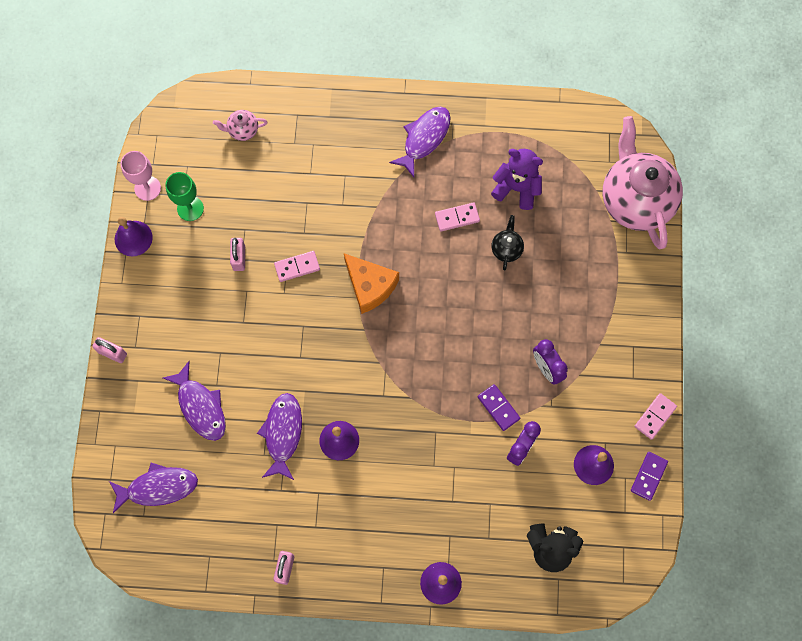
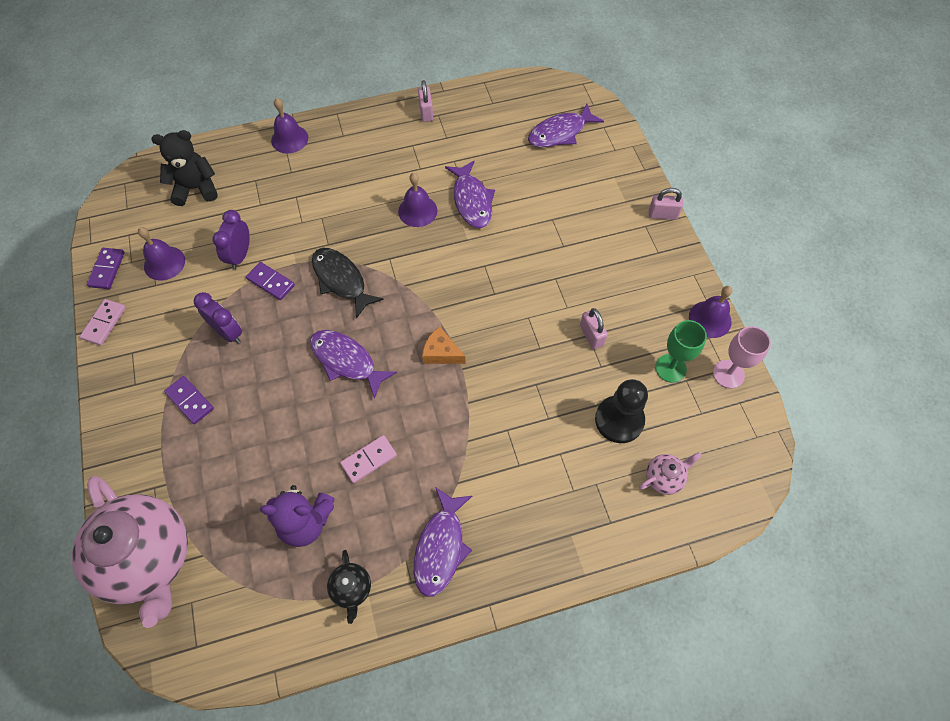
camera: 160 degrees right, 10 degrees down
(200, 407) = (557, 198): purple fish -> purple fish (346, 361)
(253, 182) = (619, 420): none -> black pawn
(297, 267) = (526, 346): pink domino -> none
(370, 286) = (441, 352): orange cheese -> orange cheese, size x0.64
(434, 387) = (341, 280): none -> black fish
(506, 249) = (300, 442): black teapot -> black teapot (351, 589)
(589, 315) = (190, 401): none -> purple domino

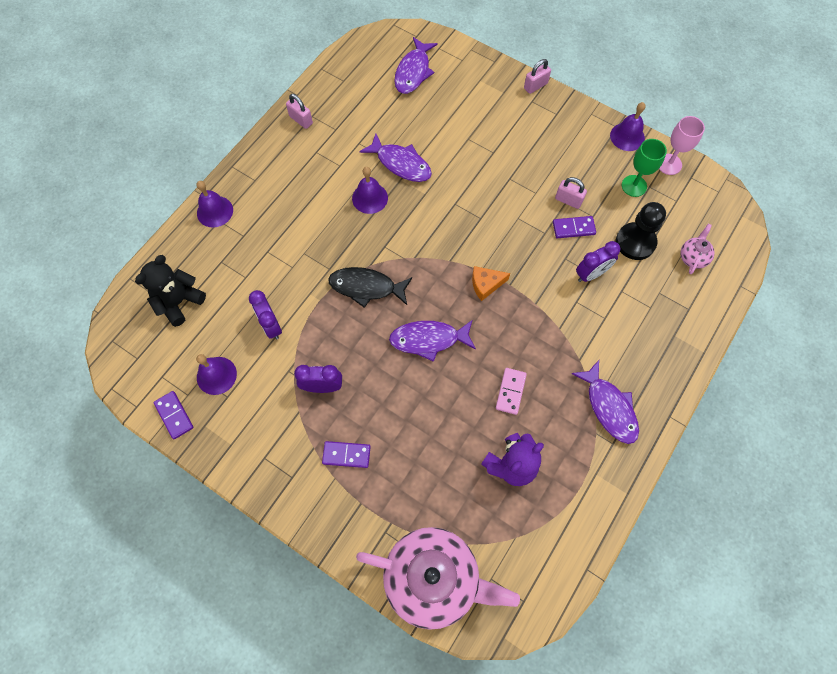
camera: 40 degrees left, 5 degrees up
(104, 323) = (218, 455): pink domino -> none
(271, 282) = (316, 327): purple domino -> purple domino (573, 228)
(351, 589) = (582, 479): black teapot -> none
(546, 416) = (591, 274): none -> purple clock

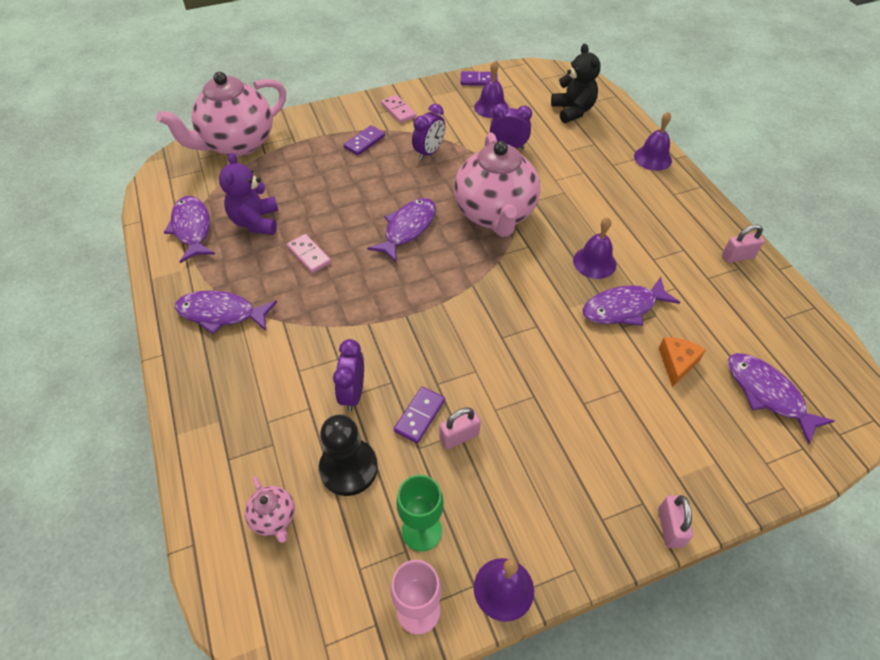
camera: 125 degrees right, 15 degrees down
(276, 459) = (398, 111): none -> pink domino
(366, 287) = (495, 214): black fish -> pink teapot
(486, 284) = (423, 297): orange cheese -> orange cheese (677, 363)
(559, 512) = (192, 228): none -> purple fish

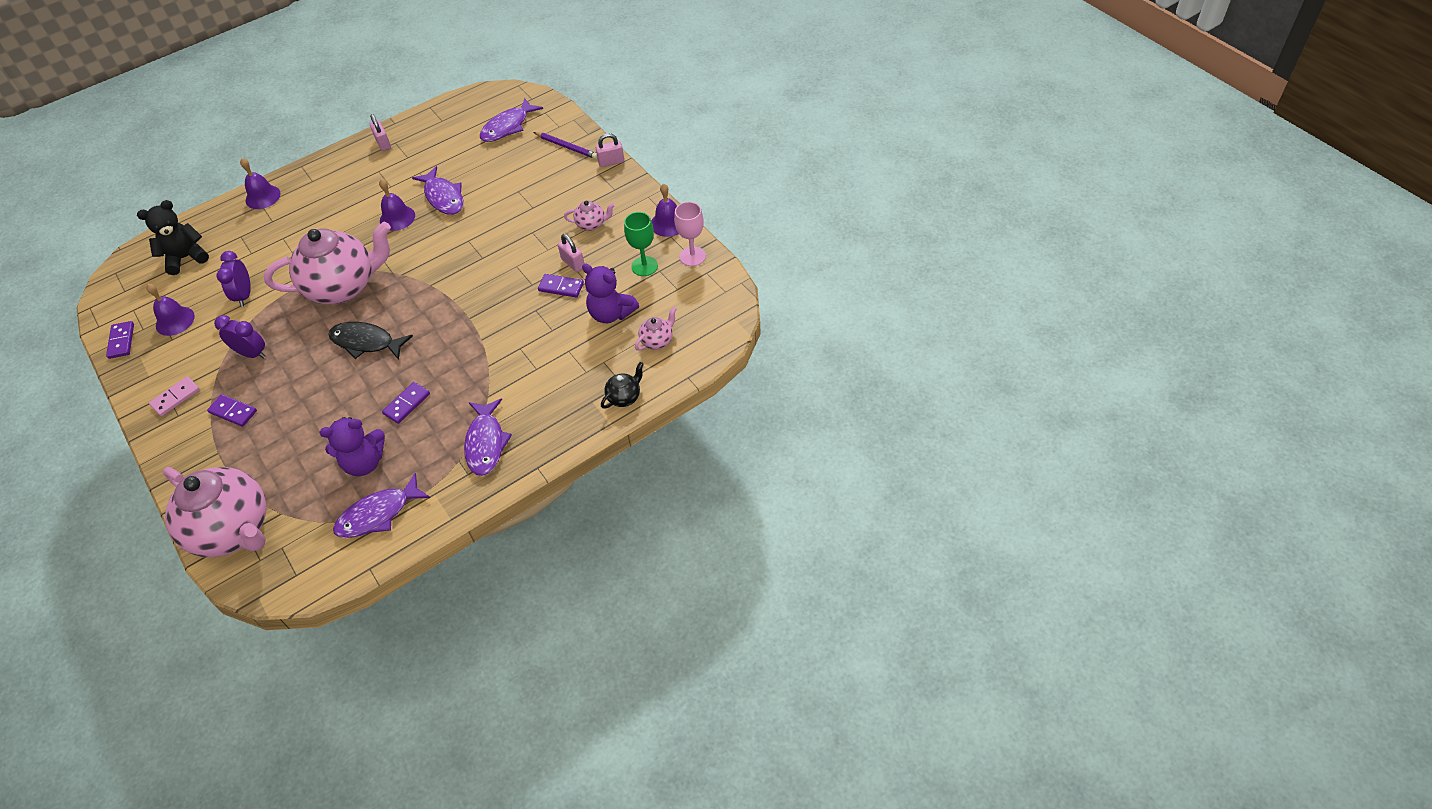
camera: 100 degrees left, 0 degrees up
(204, 458) = (624, 397): none -> black teapot
(309, 255) = (407, 404): pink domino -> purple domino
(349, 468) = (611, 313): black pawn -> purple teddy bear
(353, 393) = (550, 329): purple clock -> none
(407, 228) = (366, 342): purple fish -> black fish
(530, 473) = (591, 224): none -> pink teapot
(677, 363) = (490, 167): orange cheese -> none
(714, 467) = (567, 147): none -> purple pencil

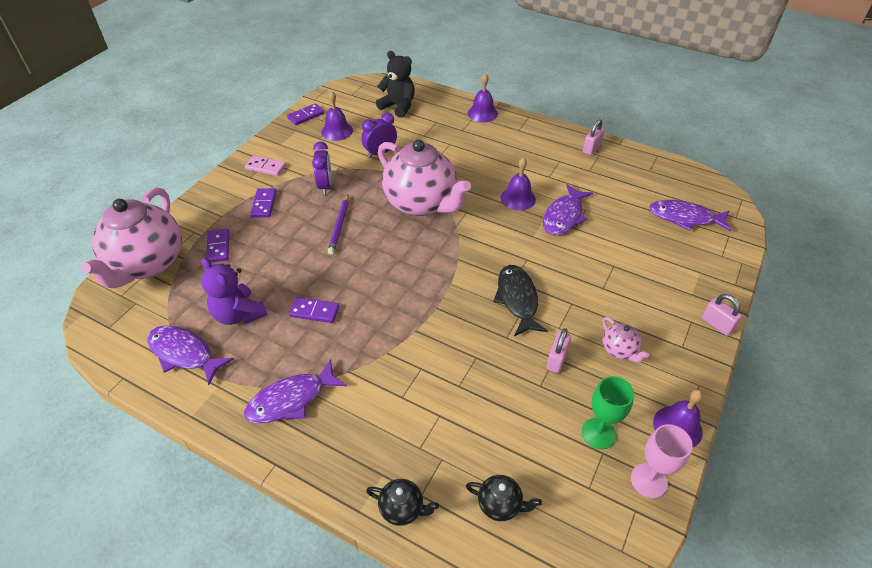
camera: 60 degrees right, 5 degrees down
(366, 342) = (370, 248): black fish -> black fish (517, 299)
(561, 287) = (518, 365): purple domino -> purple domino (218, 247)
(567, 147) = (702, 275): purple pencil -> purple pencil (339, 226)
(611, 313) = (511, 432): purple teddy bear -> none
(657, 341) = (500, 504): pink teapot -> black teapot

